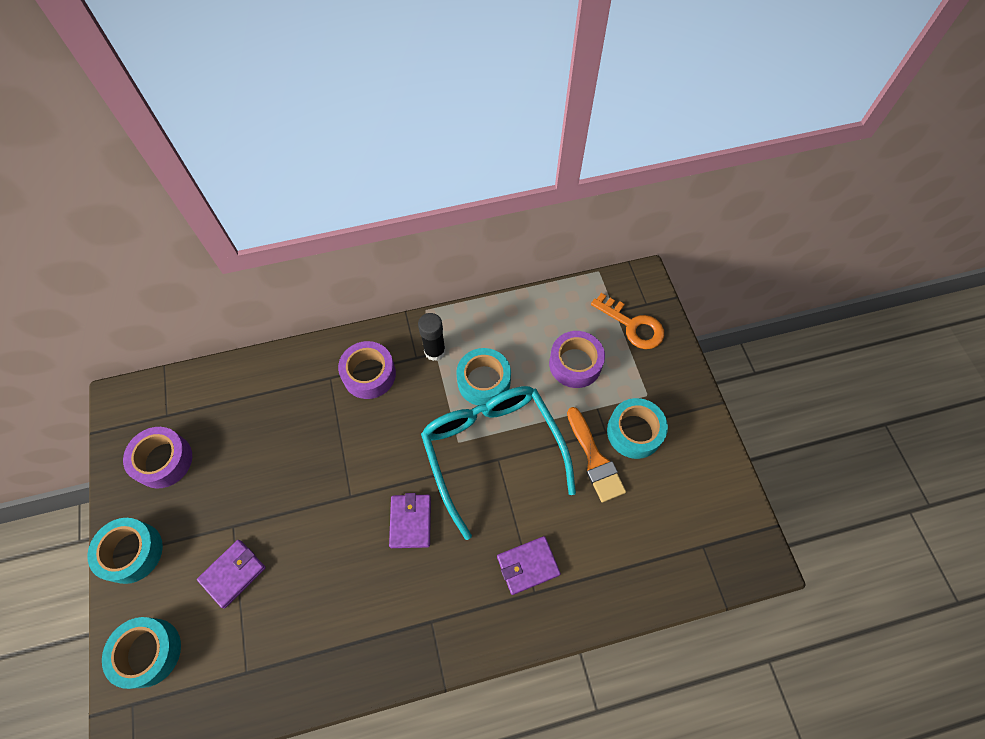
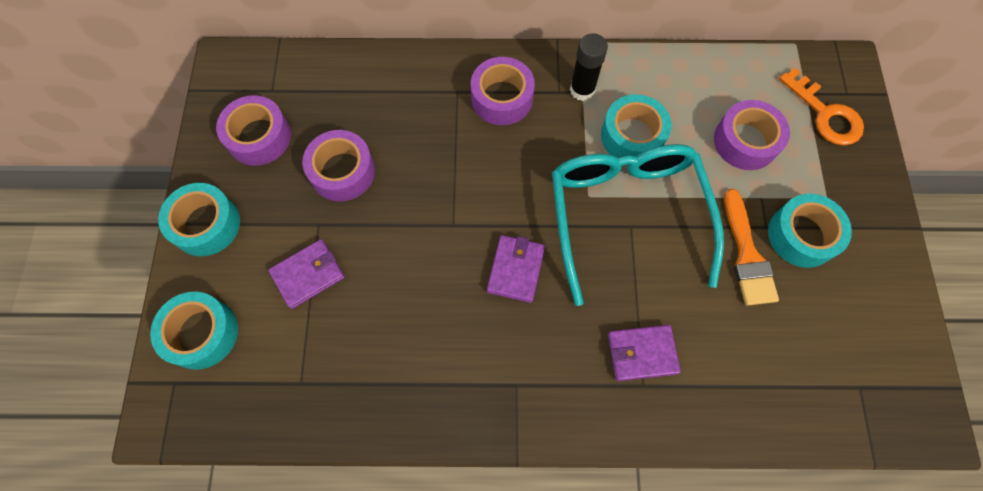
camera: 15 degrees right, 5 degrees up
(244, 473) = (342, 171): none -> purple tape

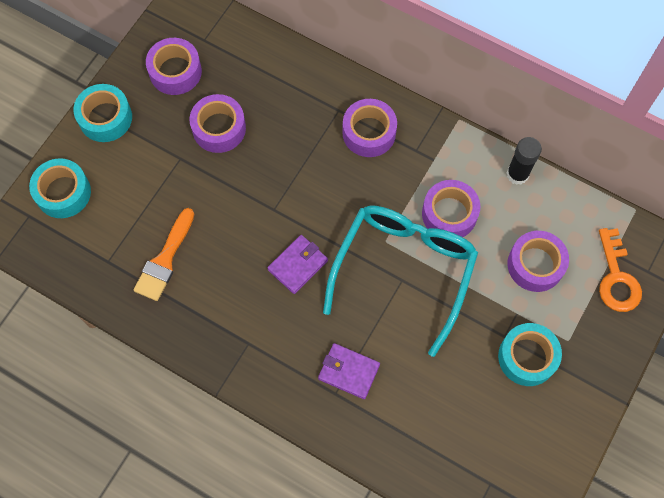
camera: 30 degrees right, 0 degrees up
(308, 275) = (153, 190): purple wallet -> none
(582, 90) = (435, 158): black glue stick -> black glue stick (517, 174)
(632, 136) = (449, 214): turquoise tape -> purple tape
(747, 255) = (474, 348): orange brush -> orange brush (164, 260)

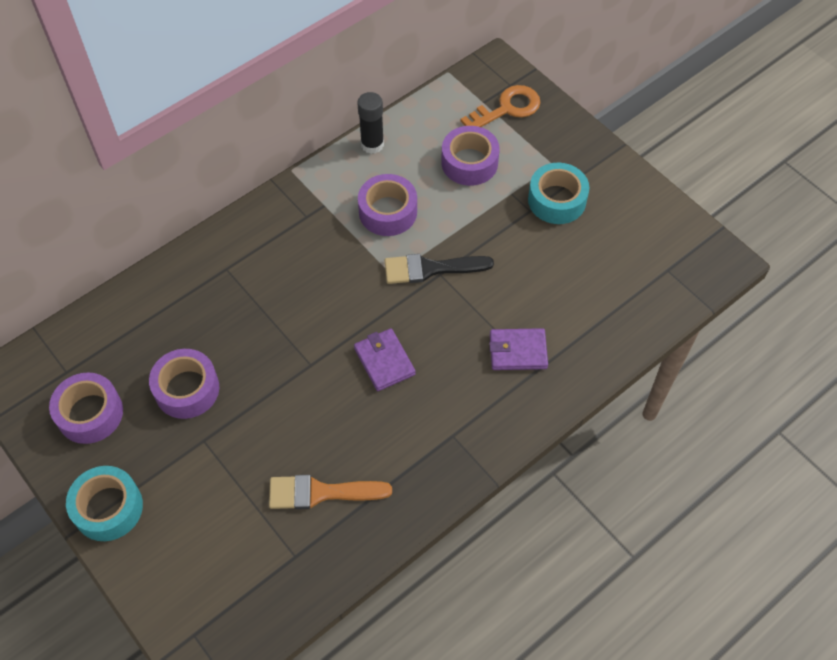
camera: 70 degrees left, 10 degrees down
(63, 192) = (182, 584): turquoise tape -> none
(164, 260) = (321, 493): orange brush -> orange brush turned 135 degrees clockwise
(349, 372) = (518, 351): purple wallet -> purple wallet turned 45 degrees clockwise
(369, 133) = (266, 250): purple tape -> none
(404, 270) = (430, 269): turquoise glasses -> black brush
(616, 278) = (507, 108): orange key -> orange key turned 45 degrees counterclockwise

